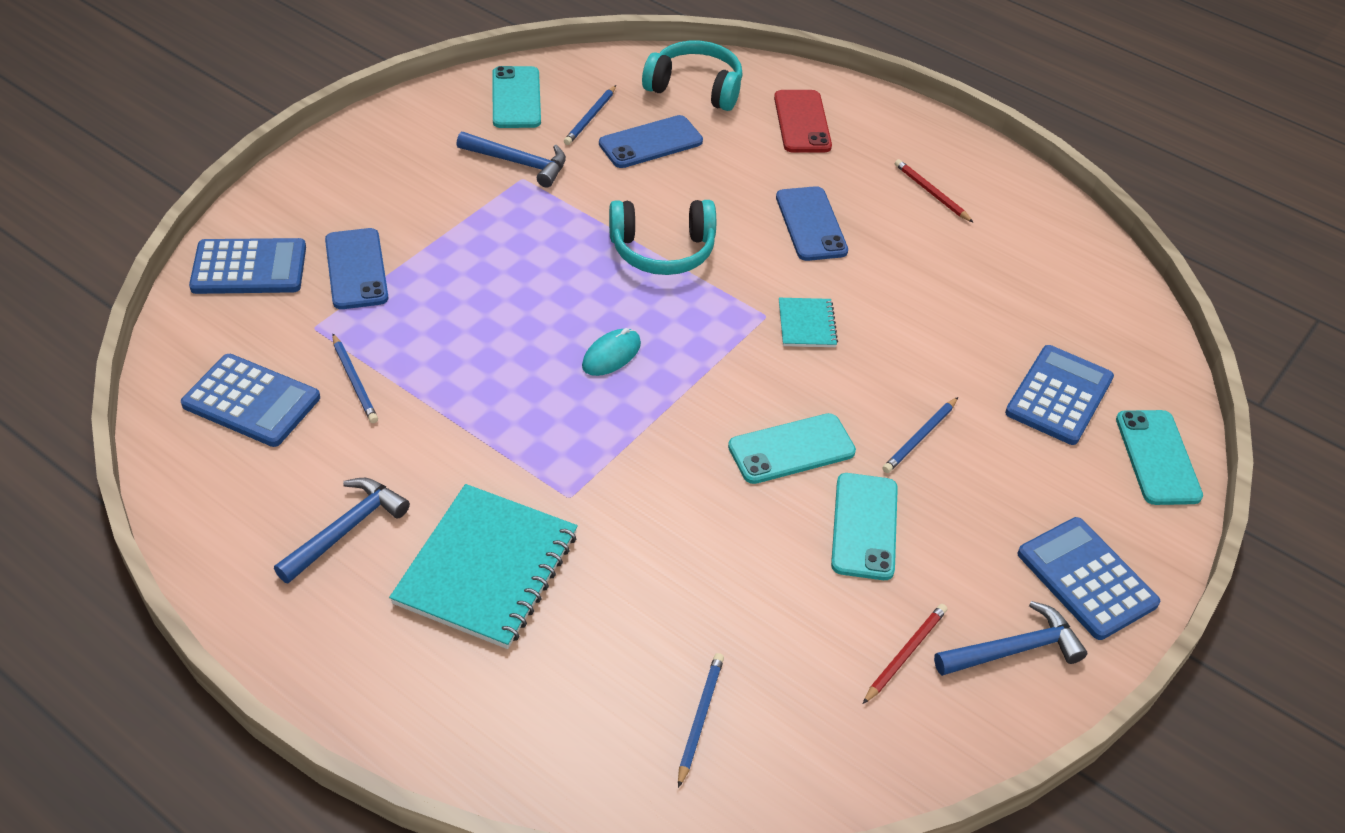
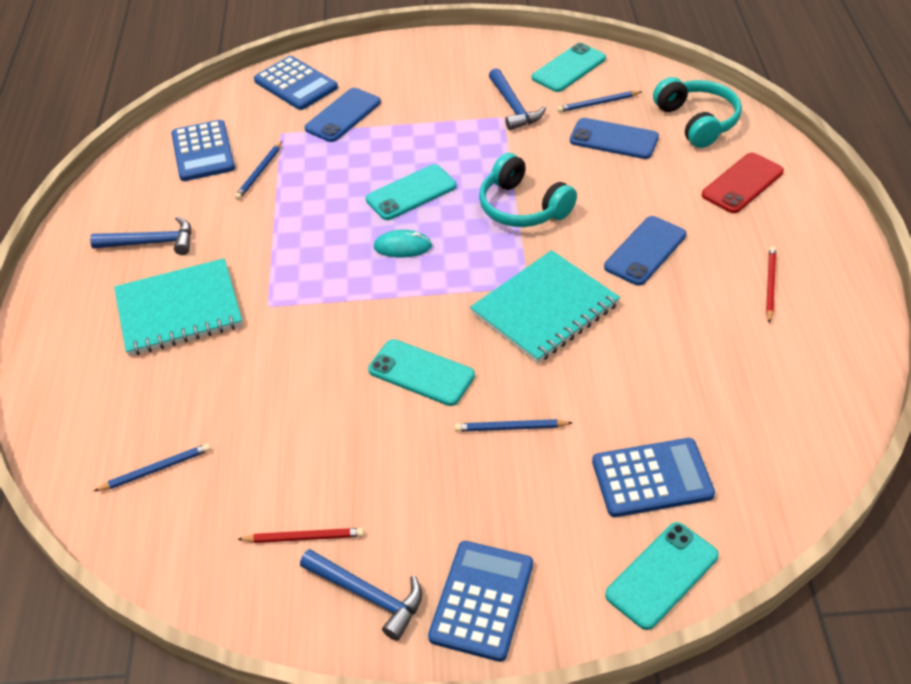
camera: 55 degrees right, 0 degrees up
(807, 324) = (545, 309): turquoise notebook -> turquoise notebook, size x2.05
(864, 526) = (394, 449): turquoise phone -> turquoise phone (411, 193)

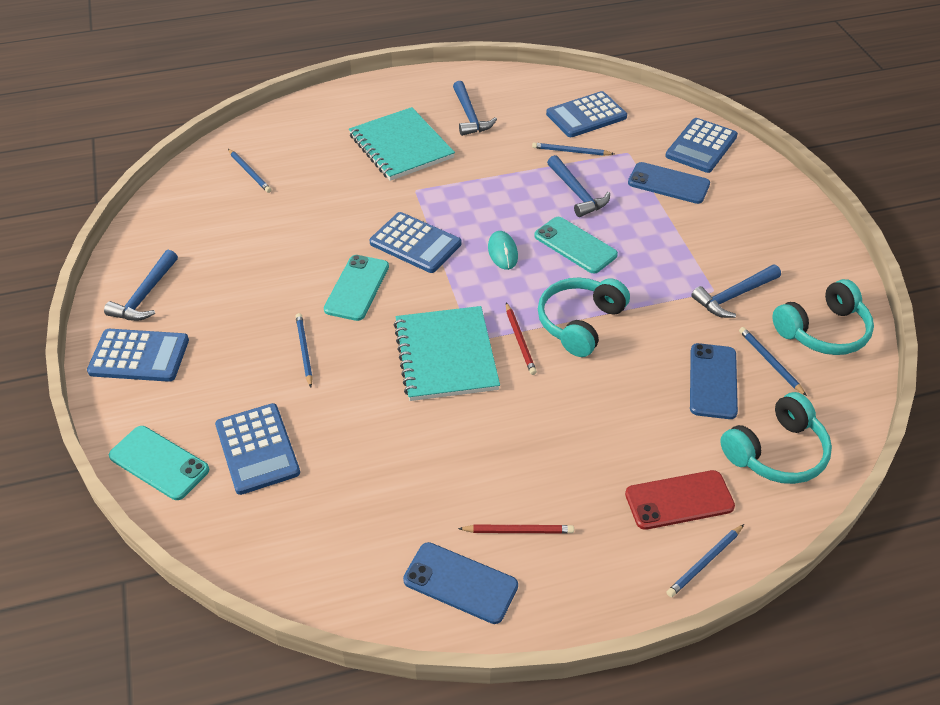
camera: 75 degrees right, 0 degrees up
(304, 537) = (194, 254): red pencil -> red pencil (520, 340)
(330, 179) = (577, 193): none -> blue hammer
(363, 315) = (415, 243): none -> blue calculator
(545, 309) = (445, 356): turquoise notebook -> turquoise notebook turned 45 degrees clockwise
(569, 68) = (823, 331): turquoise phone -> turquoise headphones
(645, 251) = (543, 422): blue phone -> blue phone (460, 583)
(742, 183) = (679, 500): red phone -> red phone turned 45 degrees counterclockwise
(805, 181) = (705, 562): none -> blue pencil

